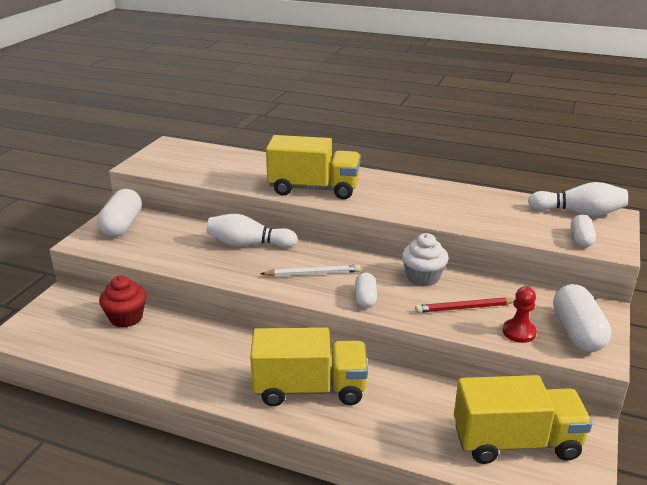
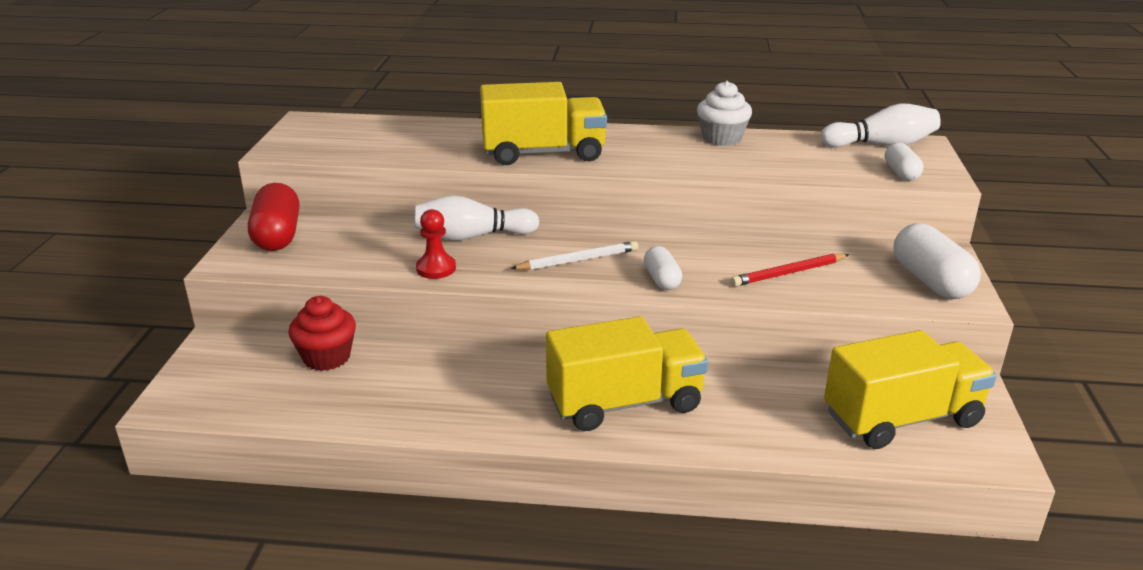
camera: 15 degrees left, 0 degrees up
(122, 225) = (277, 236): white capsule -> red capsule
(423, 277) = (719, 246): white cupcake -> white cupcake (722, 138)
(519, 332) = (865, 290): red pawn -> red pawn (436, 268)

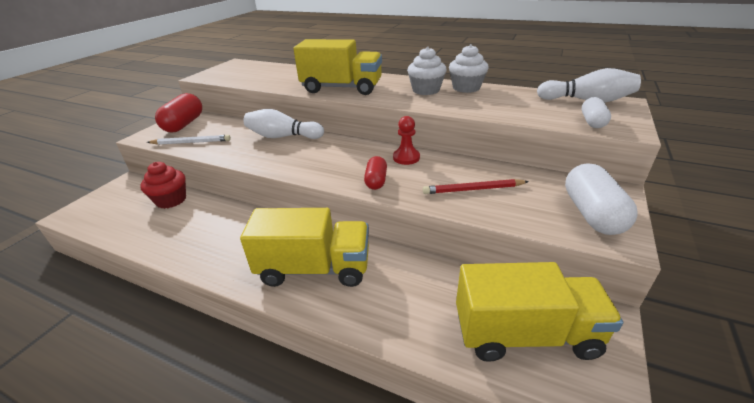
camera: 20 degrees right, 5 degrees up
(436, 268) = (244, 154): red pawn -> red pawn (406, 157)
(578, 260) = (332, 160): white pencil -> white pencil (191, 142)
(662, 279) = (376, 181): white capsule -> red capsule
(669, 146) = (426, 90): none -> white cupcake

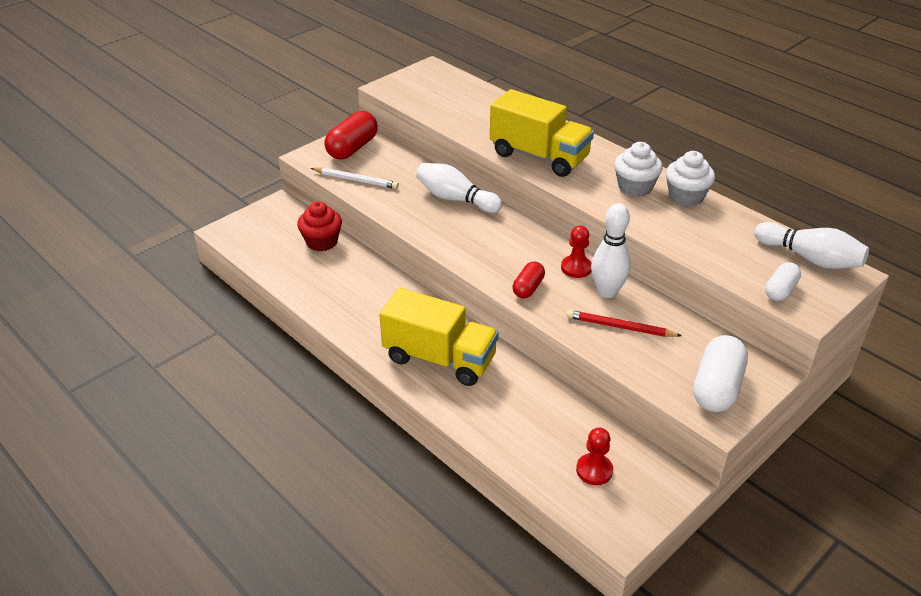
camera: 20 degrees right, 5 degrees up
(442, 167) = (607, 292): none -> white bowling pin
(525, 334) = (594, 470): yellow truck -> red pawn

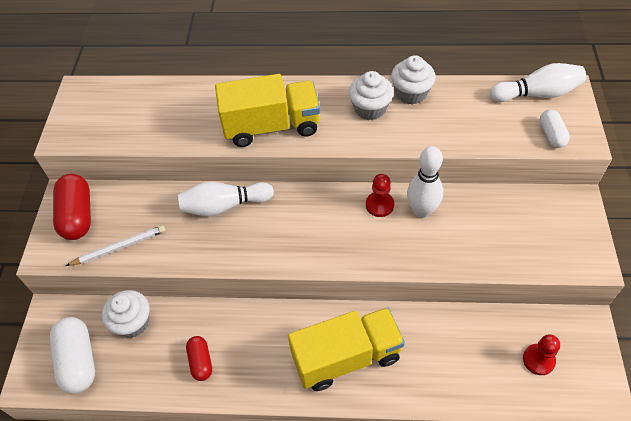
camera: 40 degrees left, 15 degrees up
(322, 242) = (133, 322): red cupcake -> white cupcake
(528, 288) = (368, 250): red capsule -> red capsule (201, 362)
(620, 327) = (462, 235): red pencil -> none
(717, 388) = (567, 238): white capsule -> white capsule (78, 361)

